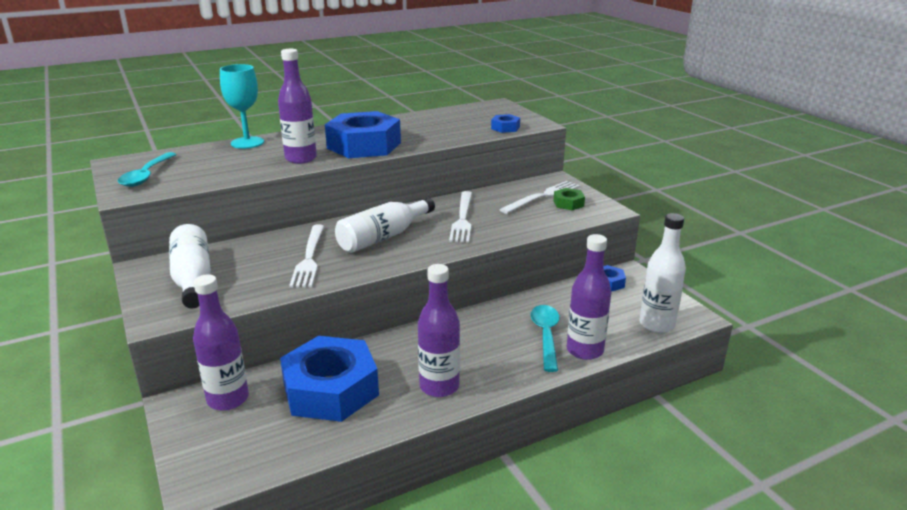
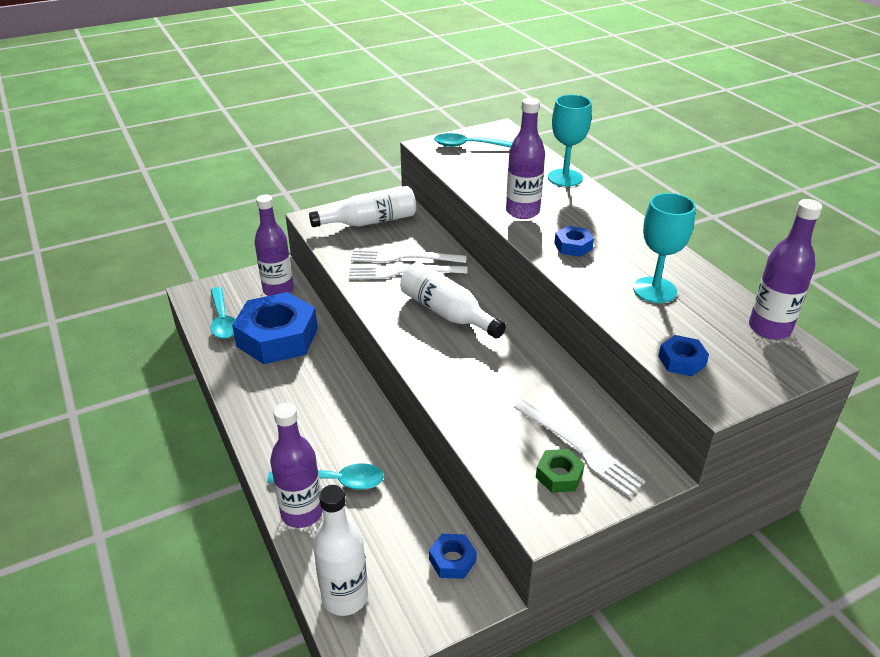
camera: 90 degrees right, 10 degrees up
(280, 442) = (223, 320): none -> turquoise spoon
(364, 145) = (573, 246): blue nut -> blue nut, size x0.43
(428, 128) = (654, 290): none -> turquoise goblet
(439, 386) = (266, 399): purple bottle -> purple bottle (769, 328)
(462, 218) = (498, 370): white fork -> white fork (403, 258)

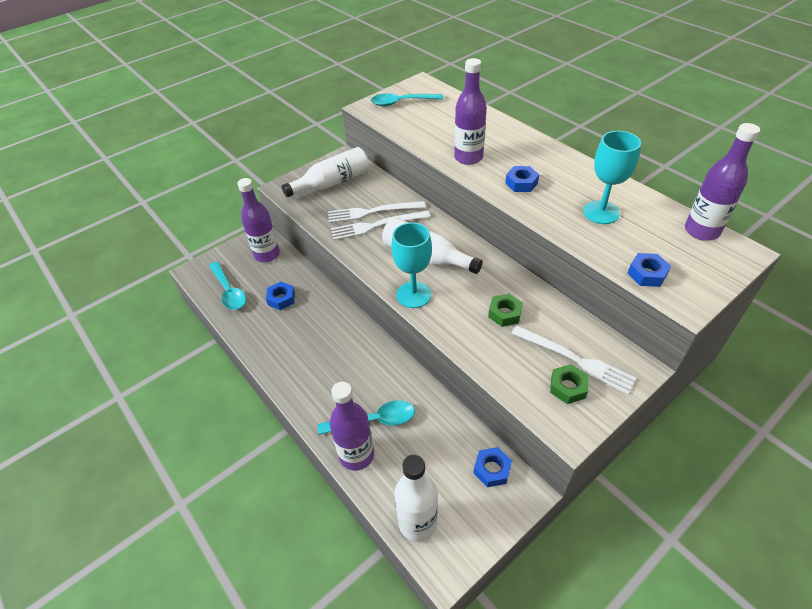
camera: 10 degrees left, 10 degrees up
(277, 337) = (281, 299): blue nut -> blue nut, size x0.43
(515, 386) = (504, 313): none -> green nut
(565, 178) = (490, 120): turquoise goblet -> turquoise goblet (413, 295)

